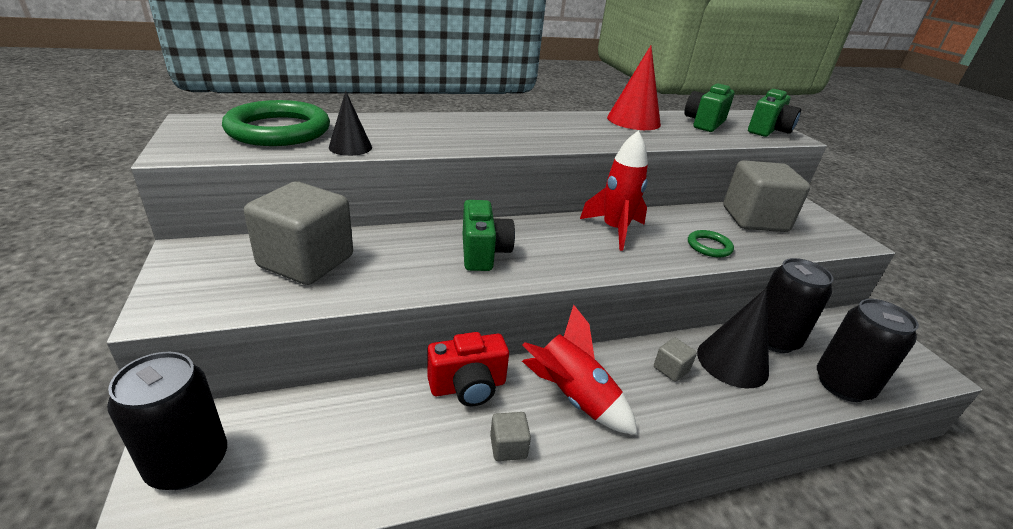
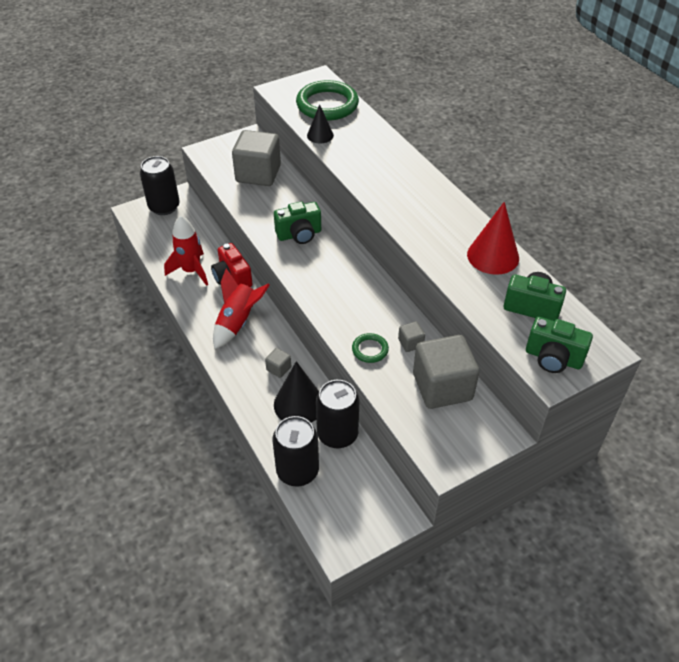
camera: 80 degrees right, 15 degrees up
(508, 447) = (196, 301): grey cube -> grey cube (410, 343)
(614, 230) = (365, 294): red rocket -> red rocket (191, 271)

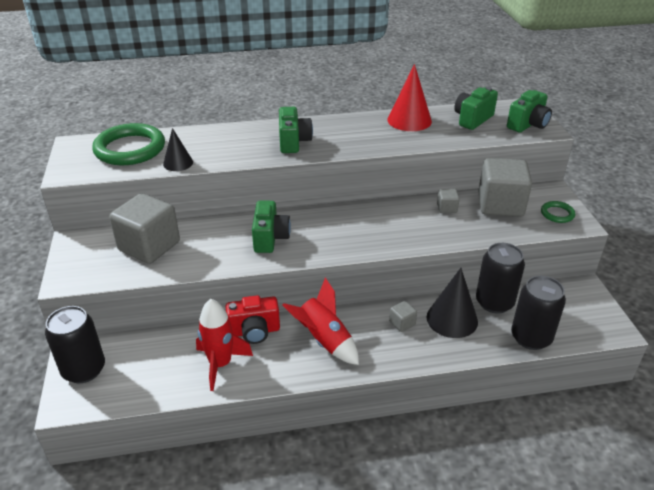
camera: 70 degrees left, 10 degrees down
(370, 350) = (446, 231): green ring -> green ring (557, 214)
(394, 188) = (293, 142): none -> green camera

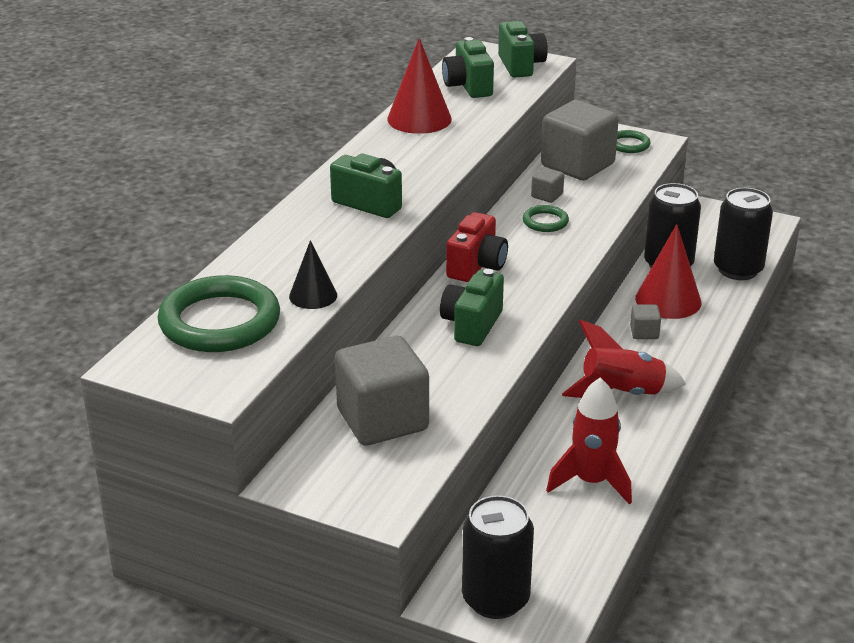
camera: 55 degrees left, 5 degrees down
(254, 331) = (557, 437): red camera -> red camera (476, 266)
(270, 238) = (472, 325): green camera -> green camera turned 105 degrees counterclockwise
(415, 219) = (545, 222): none -> green ring
(452, 319) = (668, 300): black cone -> red cone

